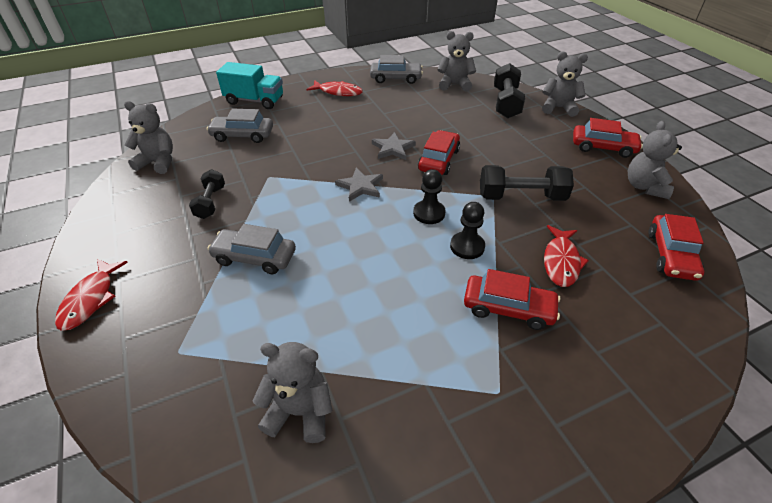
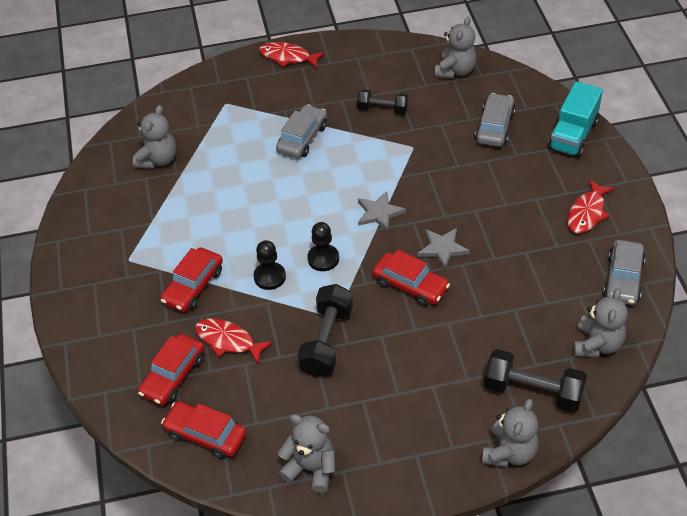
camera: 105 degrees right, 5 degrees up
(603, 147) = (400, 463): red car -> red car (173, 375)

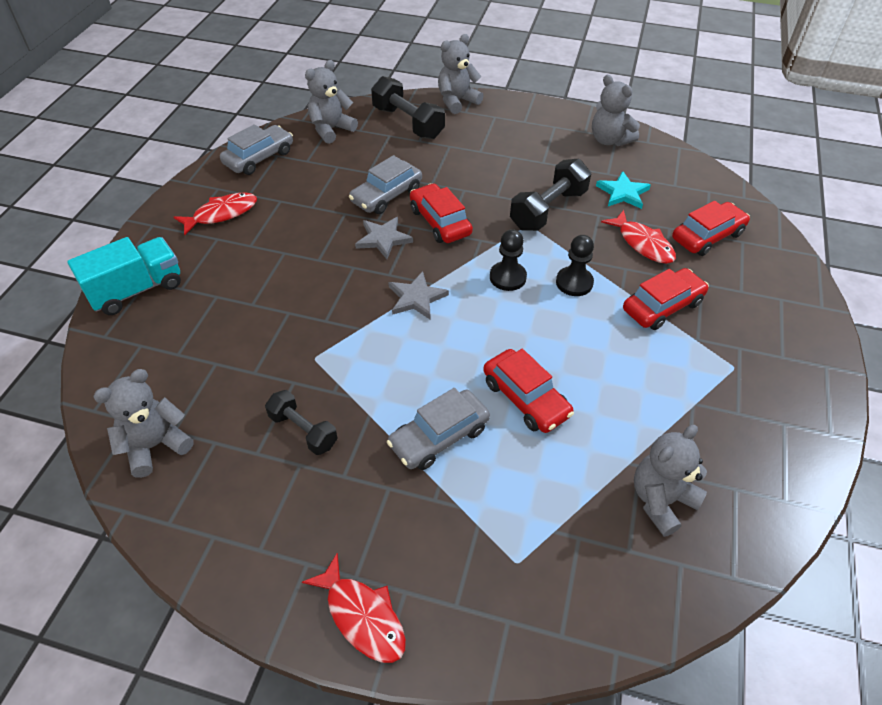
camera: 155 degrees left, 0 degrees up
(206, 435) = (689, 186): red car -> red car (525, 398)
(267, 394) = (623, 193): none -> turquoise star
(495, 127) = (201, 339): grey car -> grey car (386, 195)

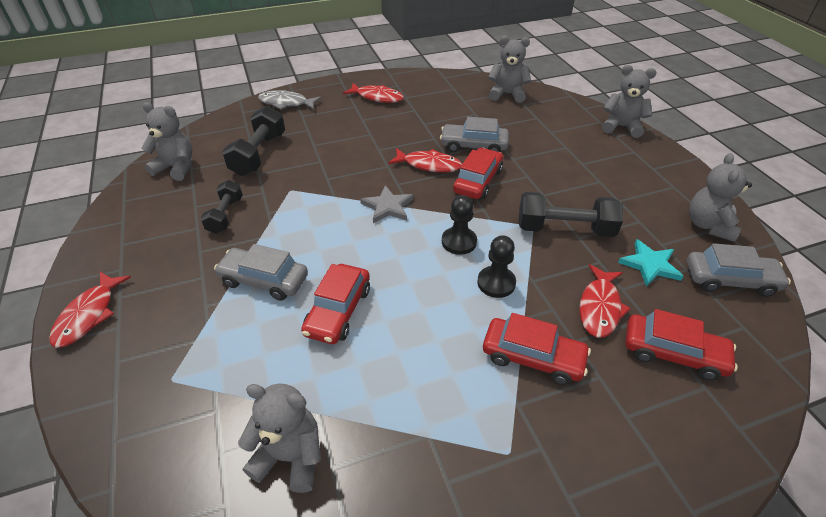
camera: 55 degrees right, 5 degrees down
(136, 290) = (286, 103): turquoise truck -> grey fish
(259, 158) = (442, 84): grey car -> grey car (730, 280)
(383, 239) = (429, 165): grey star -> red fish
(408, 123) = (562, 118): black dumbbell -> black dumbbell (259, 154)

